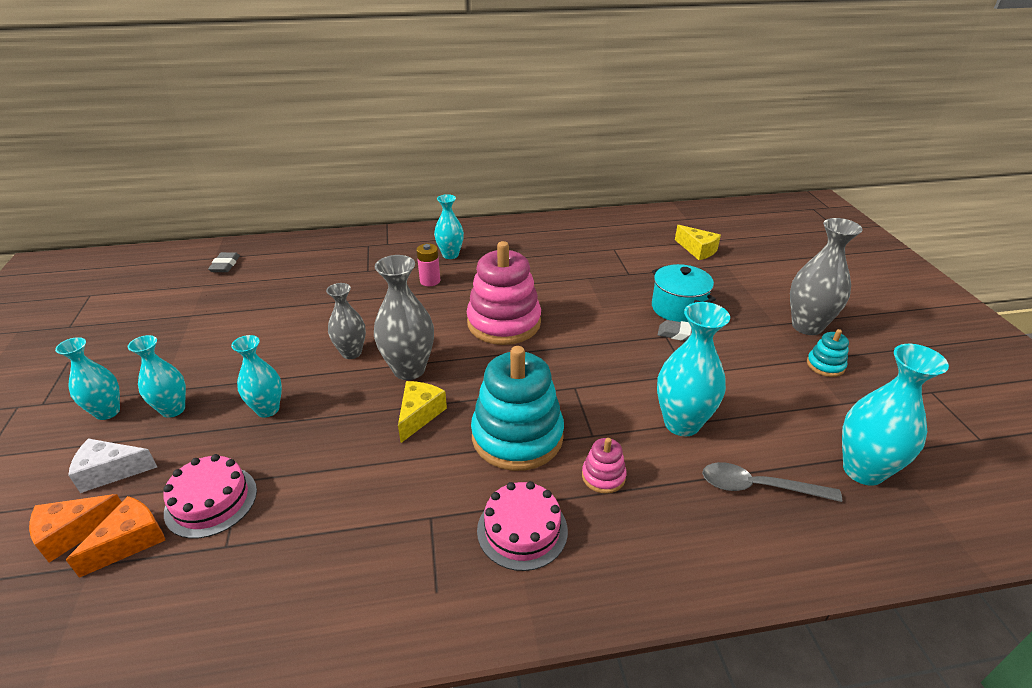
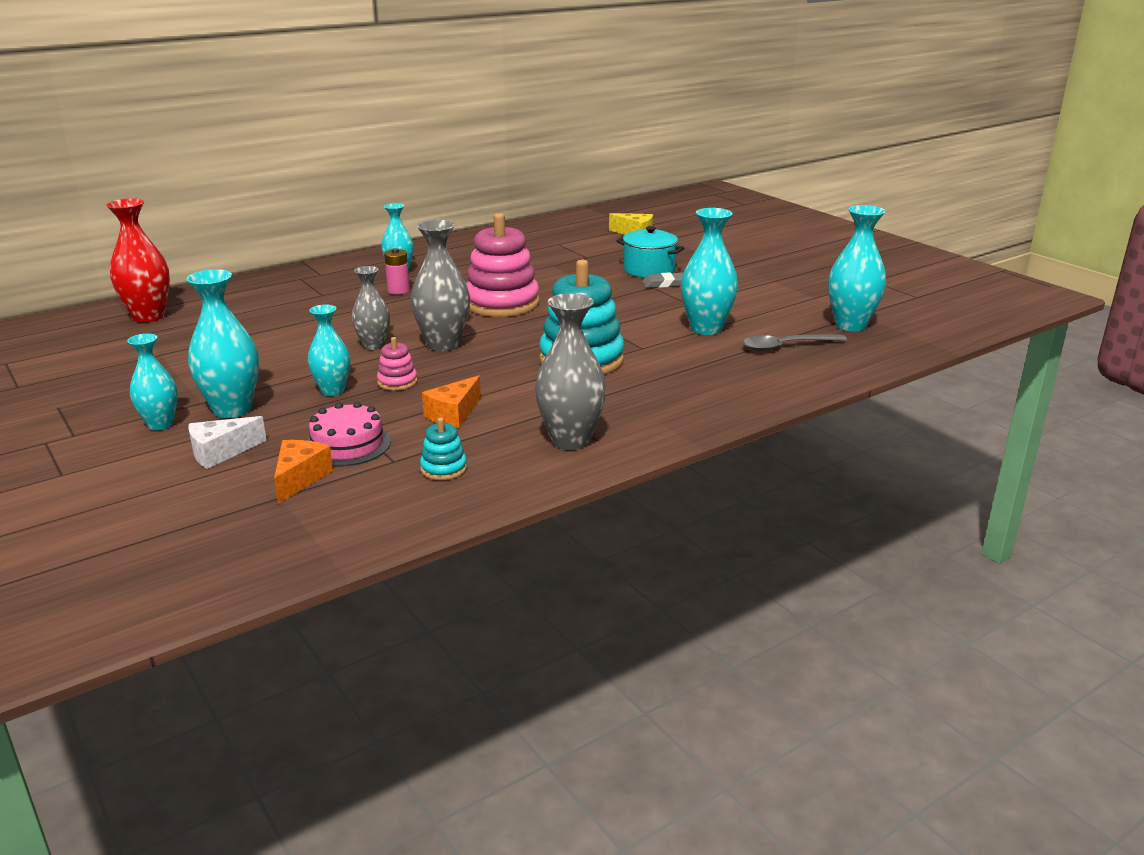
camera: 25 degrees left, 10 degrees down
(73, 532) = (235, 487): orange cheese -> orange cheese (453, 414)
(173, 409) = (232, 409): turquoise vase -> turquoise vase, size x1.55
(225, 265) = (148, 316): grey eraser -> red vase
(419, 415) = (483, 366): yellow cheese -> none
(522, 530) = (632, 400): pink cake -> none
(603, 476) = (670, 364): pink stacking toy -> pink stacking toy (397, 382)
(807, 326) = (760, 263): grey vase -> grey vase (570, 440)
(825, 365) = (789, 281): turquoise stacking toy -> turquoise stacking toy (443, 468)

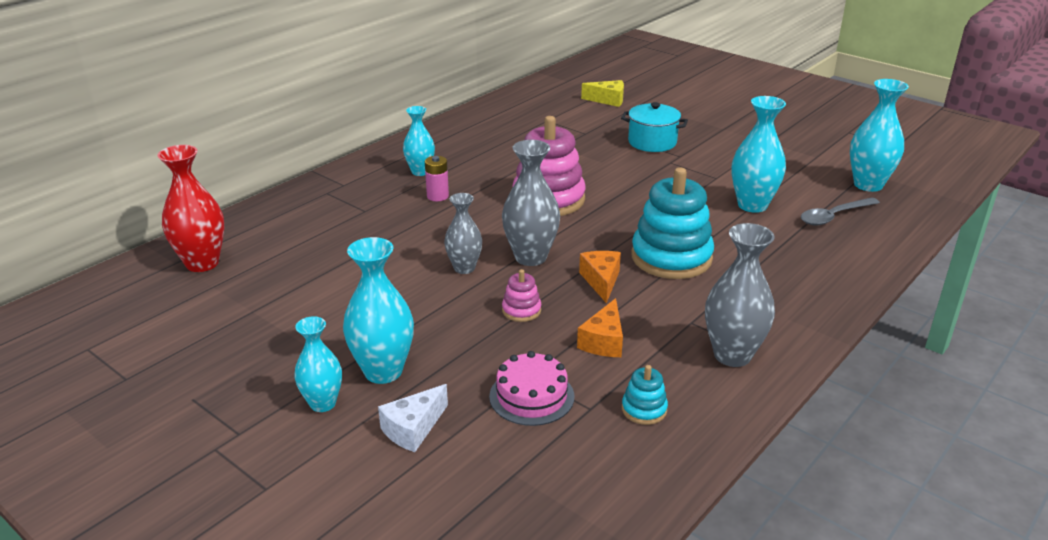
camera: 15 degrees left, 5 degrees up
(300, 478) = (517, 447): orange cheese -> orange cheese (601, 281)
(332, 390) = (466, 331): turquoise vase -> none
(664, 284) = (677, 157): grey eraser -> none

